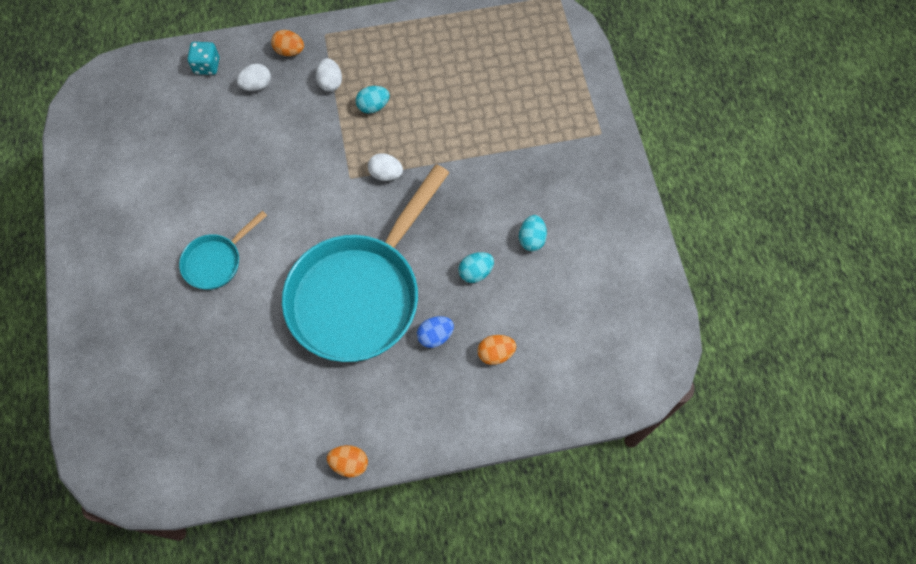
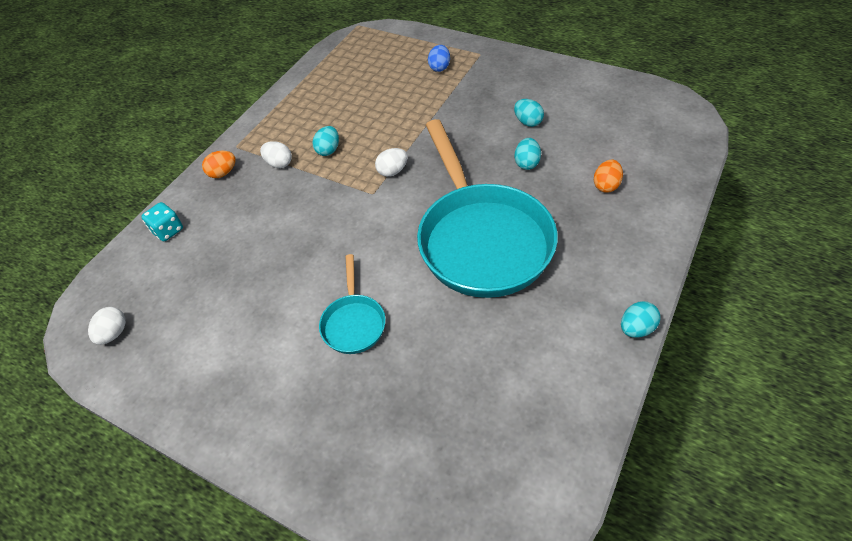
camera: 45 degrees left, 15 degrees down
(256, 85) = (226, 208): white egg -> white egg (114, 333)
(349, 463) = (636, 328): orange egg -> turquoise egg
(435, 336) = (561, 212): blue egg -> blue egg (439, 67)

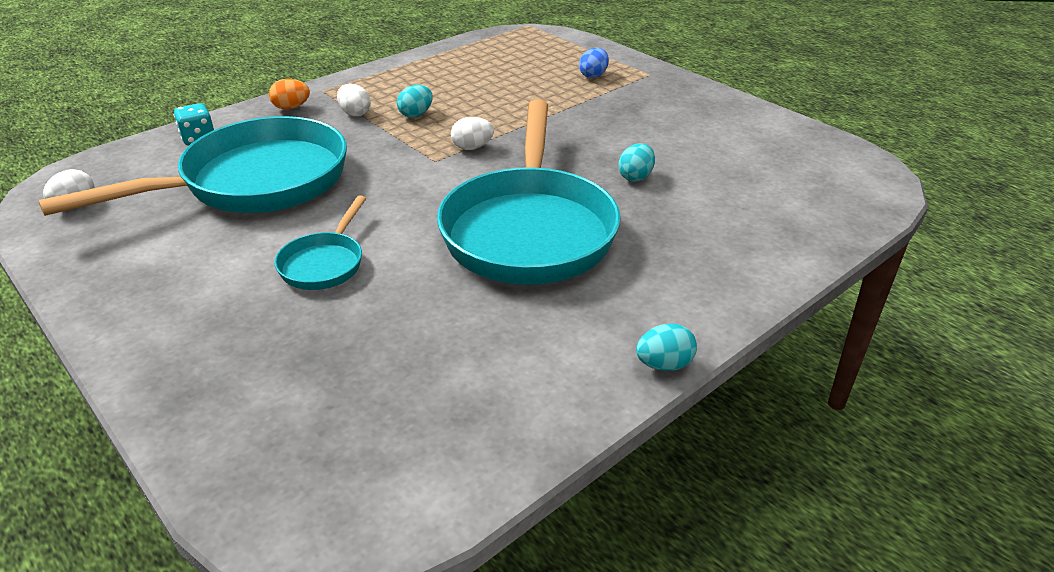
camera: 15 degrees right, 15 degrees down
(246, 262) = (253, 183): none -> turquoise pan
(528, 122) = (664, 142): turquoise egg -> none
(606, 185) = (721, 220): orange egg -> none

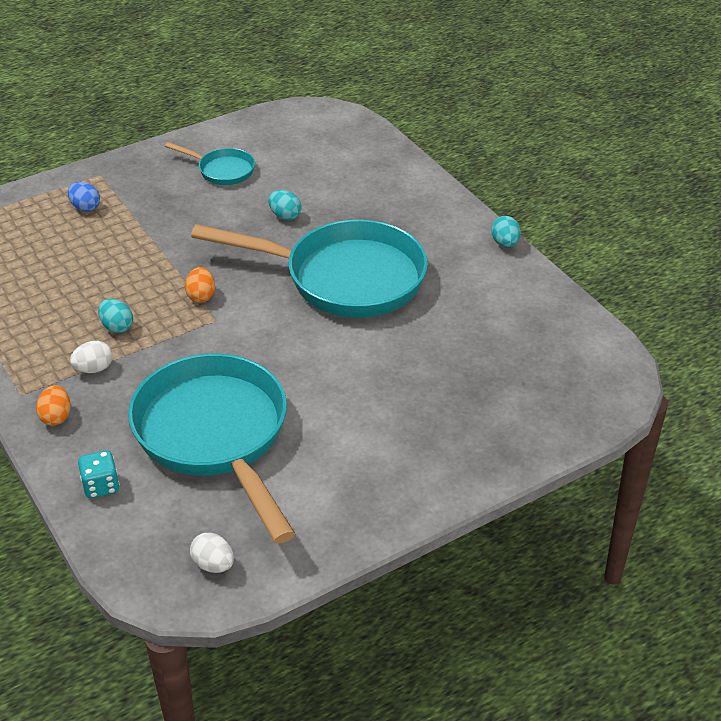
camera: 80 degrees left, 5 degrees up
(324, 263) = (362, 387): turquoise pan -> turquoise pan (222, 170)
(472, 147) = (201, 296): white egg -> orange egg

